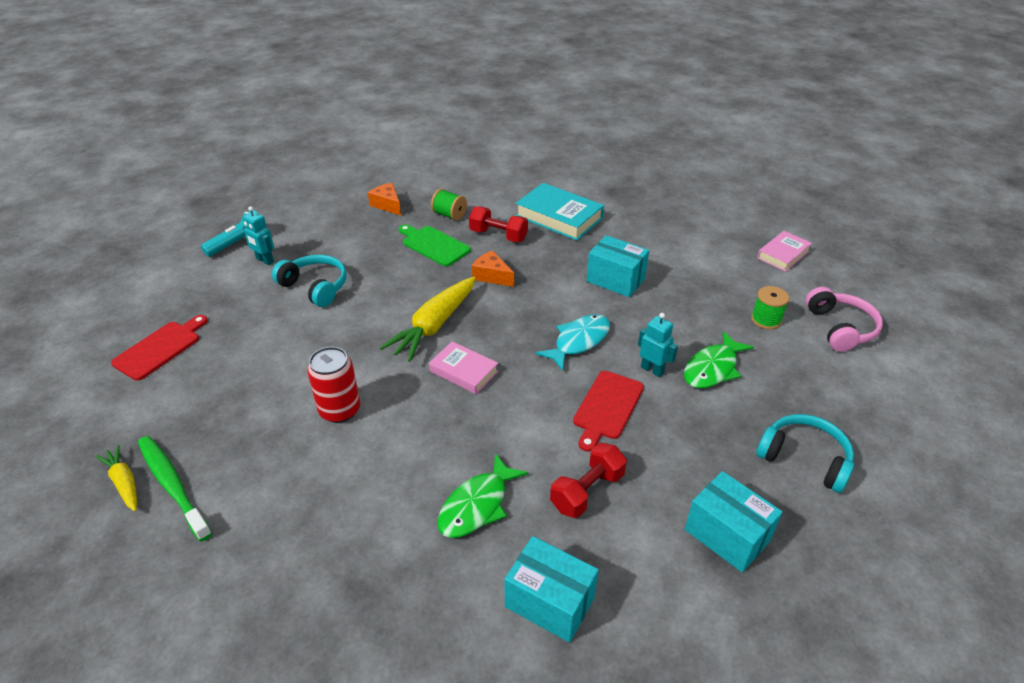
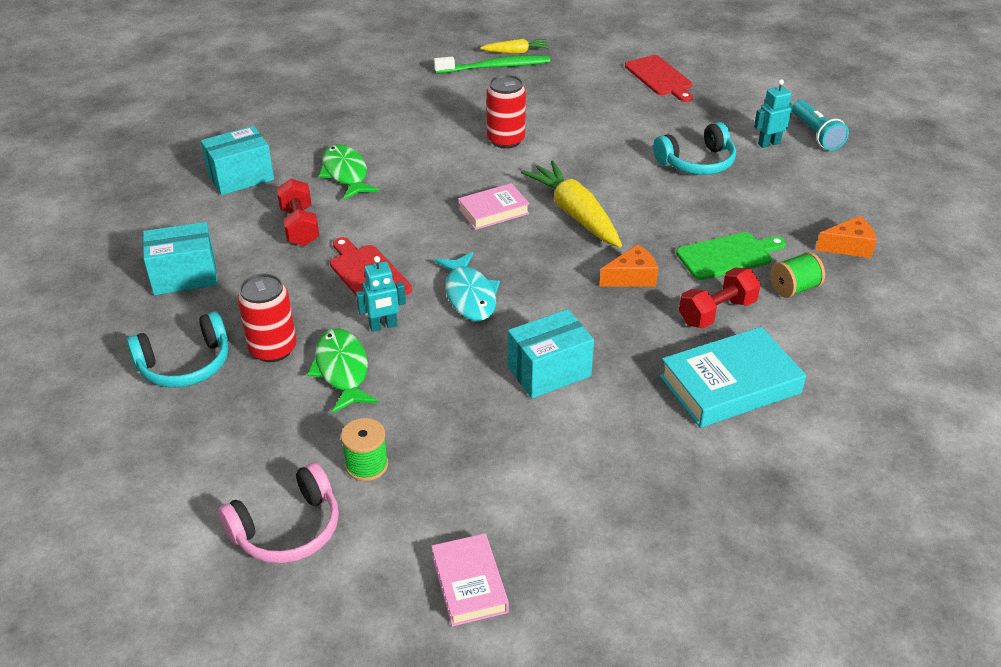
camera: 120 degrees right, 0 degrees up
(735, 416) = (273, 349): none -> red can
(840, 328) = (288, 529): pink headphones -> pink headphones turned 60 degrees counterclockwise

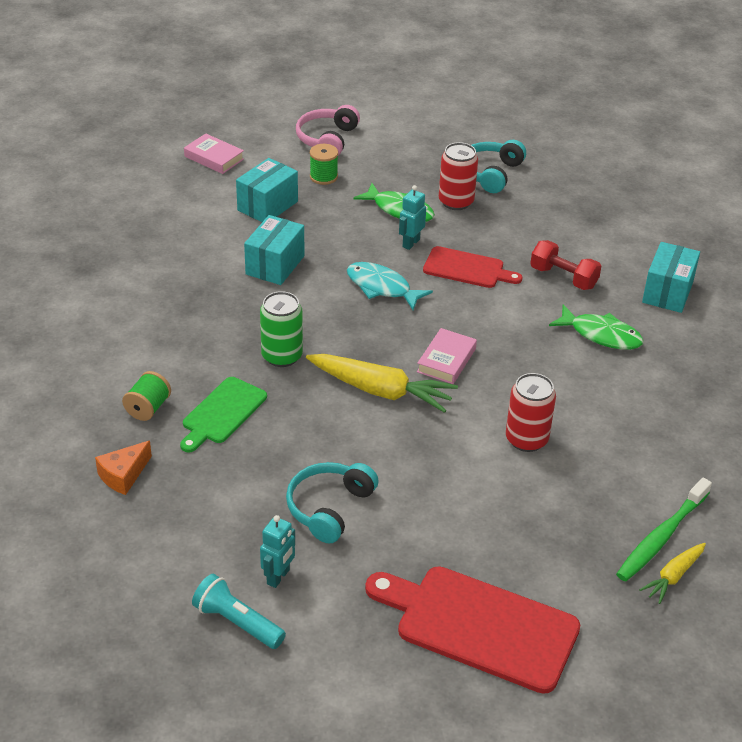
camera: 140 degrees right, 0 degrees up
(184, 276) = (576, 213): turquoise box -> turquoise box (267, 206)
(632, 277) = (282, 356): orange cheese -> green can
(660, 77) = (479, 626): red cutting board -> red cutting board, size x1.70
(717, 312) = (195, 358): red dumbbell -> none
(730, 384) = (149, 310): turquoise book -> none

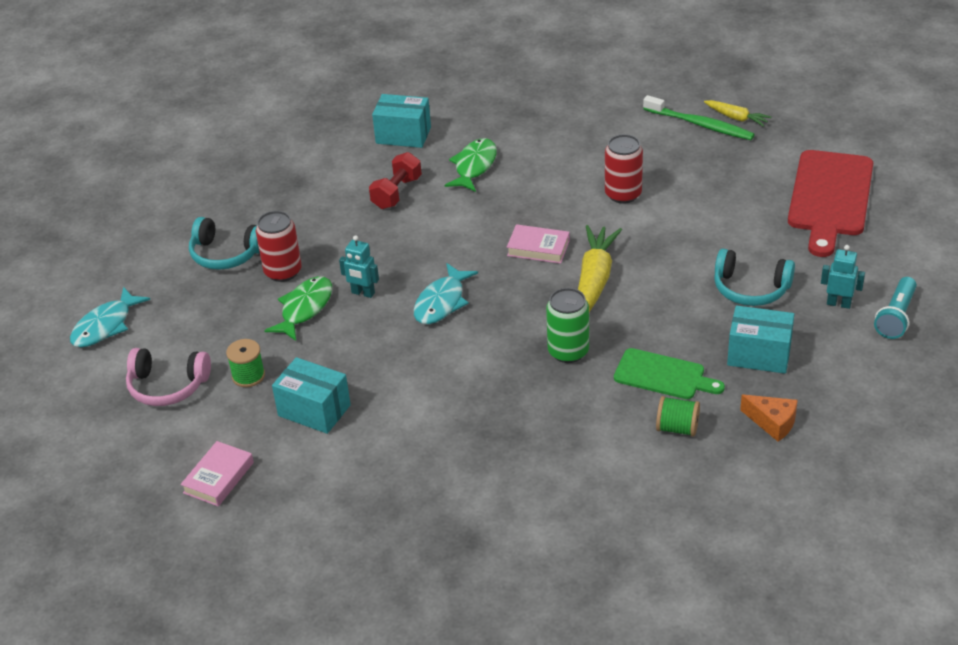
camera: 95 degrees left, 0 degrees up
(275, 265) = (423, 384): turquoise box -> turquoise box (759, 355)
(412, 113) = (105, 326): none -> turquoise fish
(467, 269) = (397, 251): red cutting board -> none

